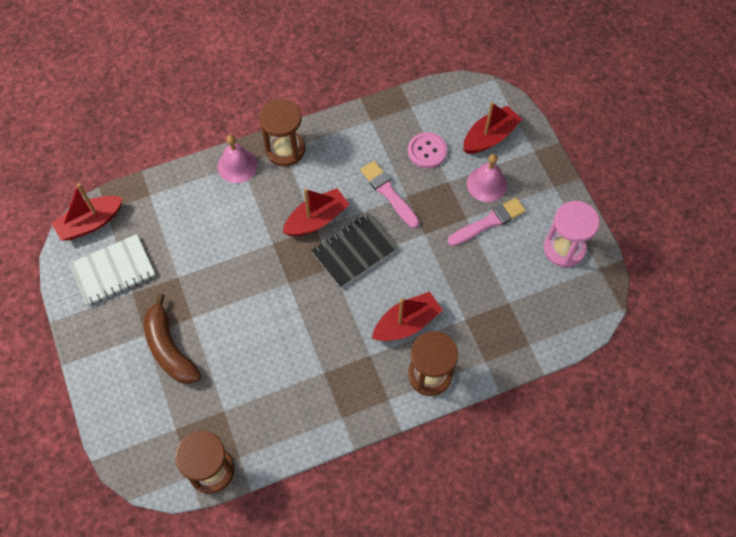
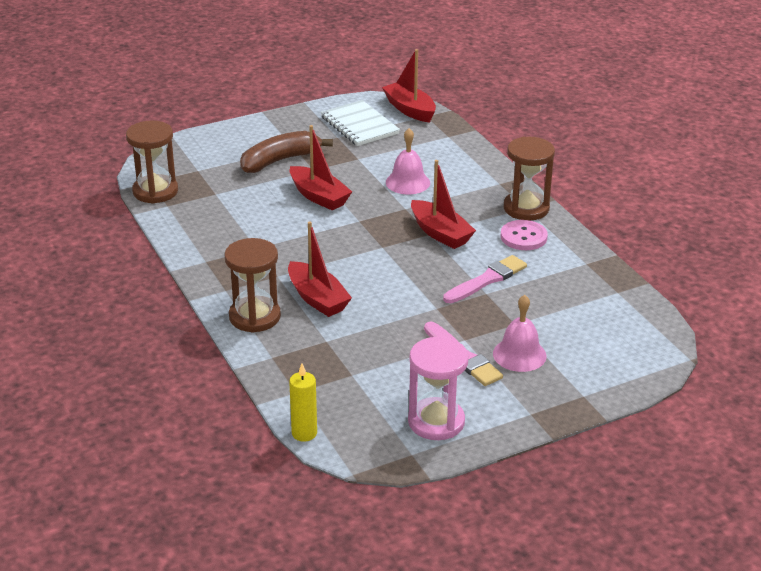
camera: 85 degrees right, 30 degrees down
(237, 165) = (497, 181): pink bell -> pink bell (407, 182)
(354, 251) = (404, 259): black notebook -> none
(427, 151) = (555, 306): pink button -> pink button (523, 237)
(489, 137) = (593, 356): red boat -> red boat (319, 196)
(578, 340) = (304, 433): none -> yellow candle

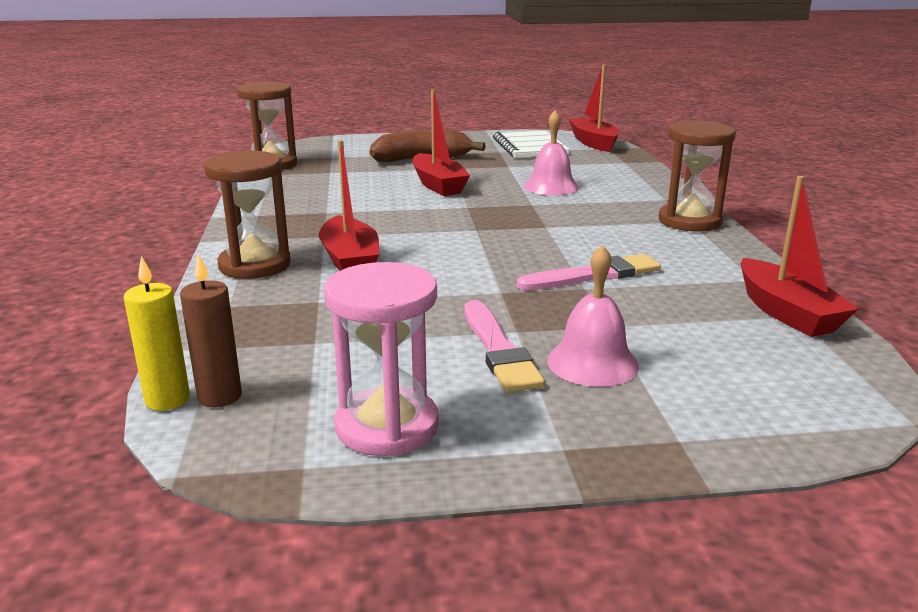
camera: 20 degrees right, 10 degrees down
(331, 424) = (219, 396): none -> brown candle
(440, 233) = (560, 227): red boat -> red boat (786, 312)
(523, 237) = (672, 244): pink button -> none

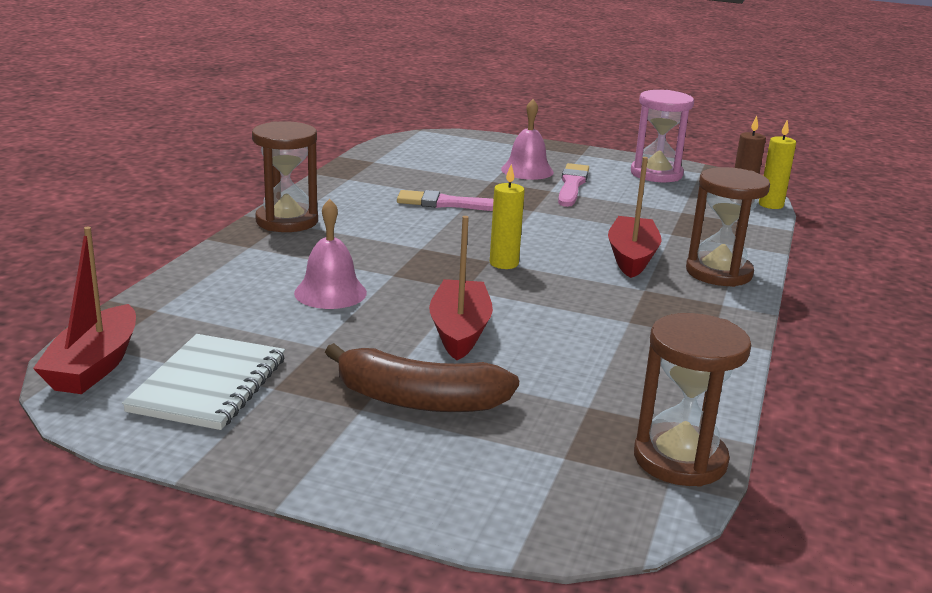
camera: 155 degrees left, 0 degrees up
(461, 229) = (504, 263): none -> yellow candle
(786, 312) = (375, 163): red boat -> none

